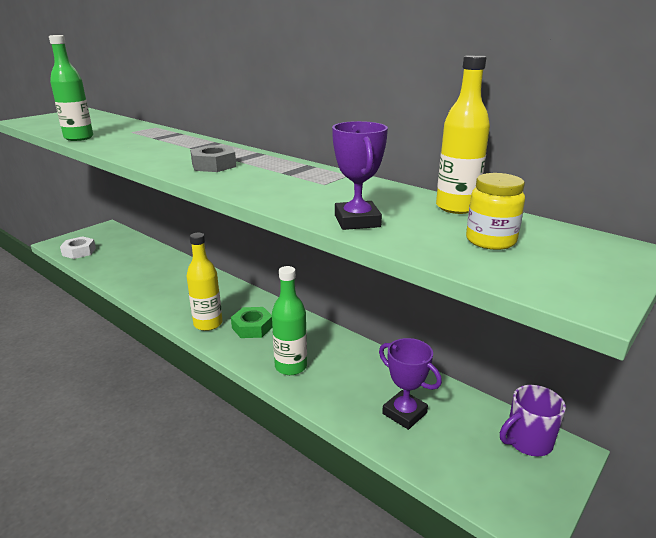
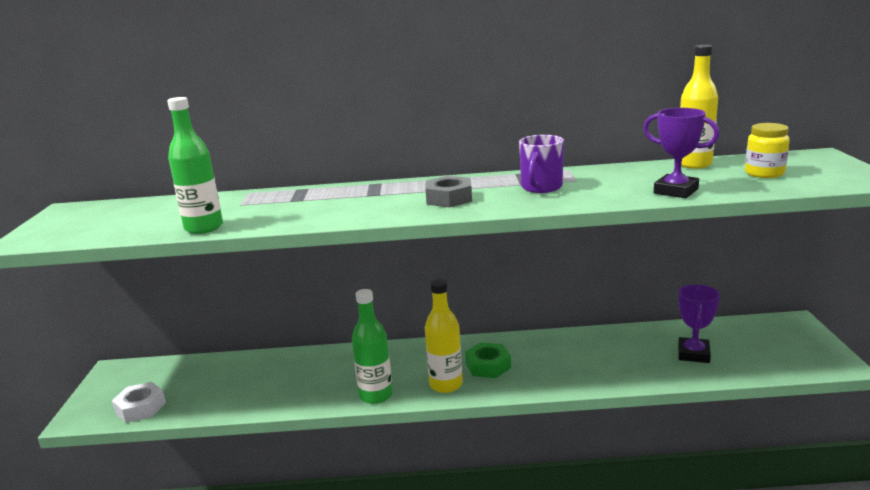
camera: 40 degrees left, 5 degrees down
(291, 366) = (574, 372): green bottle -> green bottle (376, 395)
(404, 413) = (693, 354): purple trophy -> purple trophy turned 75 degrees counterclockwise
(527, 441) = (772, 328): purple mug -> purple mug (541, 187)

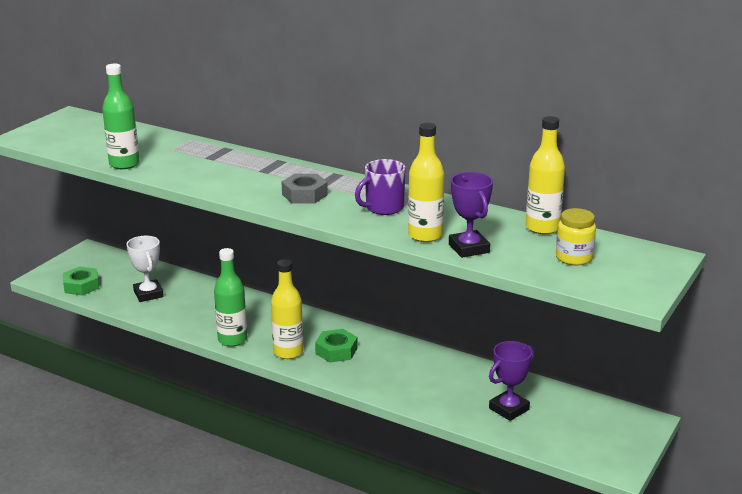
camera: 30 degrees right, 5 degrees up
(140, 407) = (81, 286): white nut -> green nut
(232, 387) = (148, 294): none -> white trophy
(620, 194) = (425, 235): none -> yellow bottle

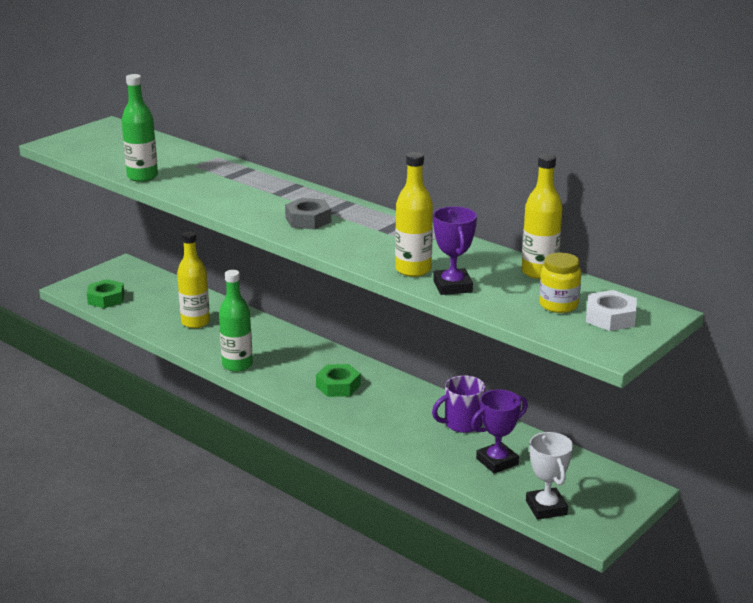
camera: 10 degrees right, 0 degrees up
(148, 294) = (168, 313): white trophy -> white trophy (546, 508)
(288, 352) = (289, 382): yellow bottle -> yellow bottle (195, 322)
(383, 208) = (382, 239): purple mug -> purple mug (462, 423)
(626, 265) = (610, 317): none -> white nut

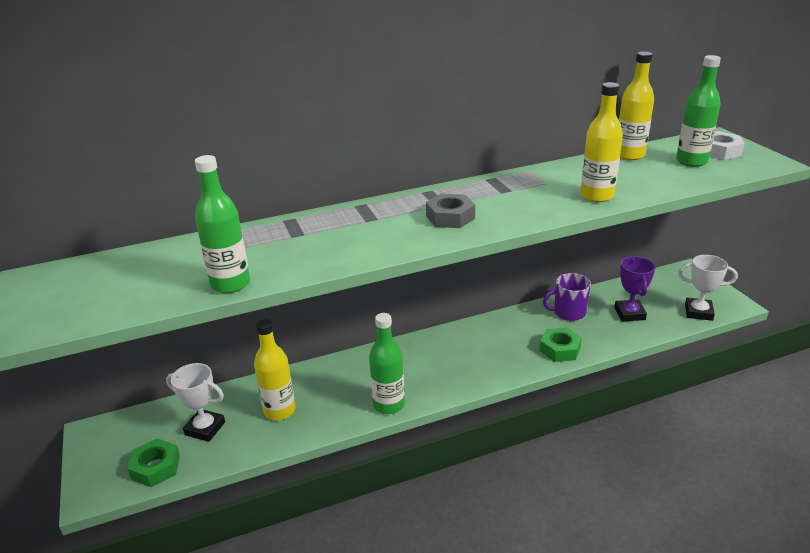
camera: 60 degrees left, 5 degrees up
(155, 301) = (205, 428): none -> white trophy
(338, 386) = (471, 355): green nut -> green nut (560, 349)
(452, 286) = (638, 188): purple trophy -> none
(462, 423) = (568, 312): purple mug -> purple mug turned 75 degrees clockwise
(558, 305) = (691, 161): yellow jar -> green bottle

